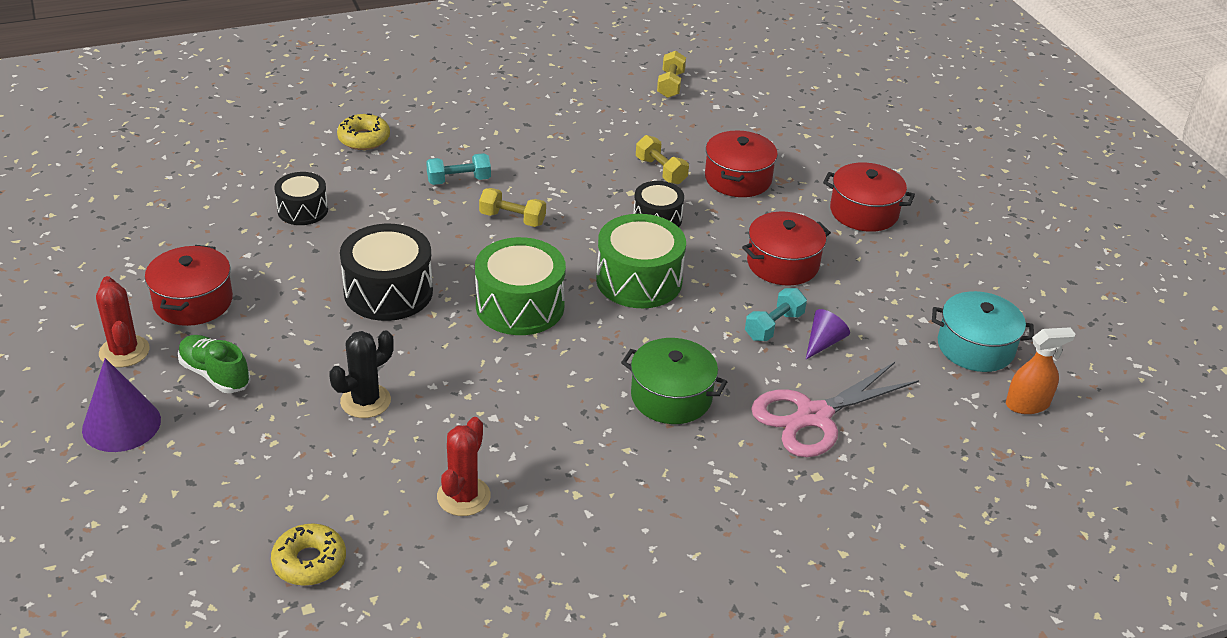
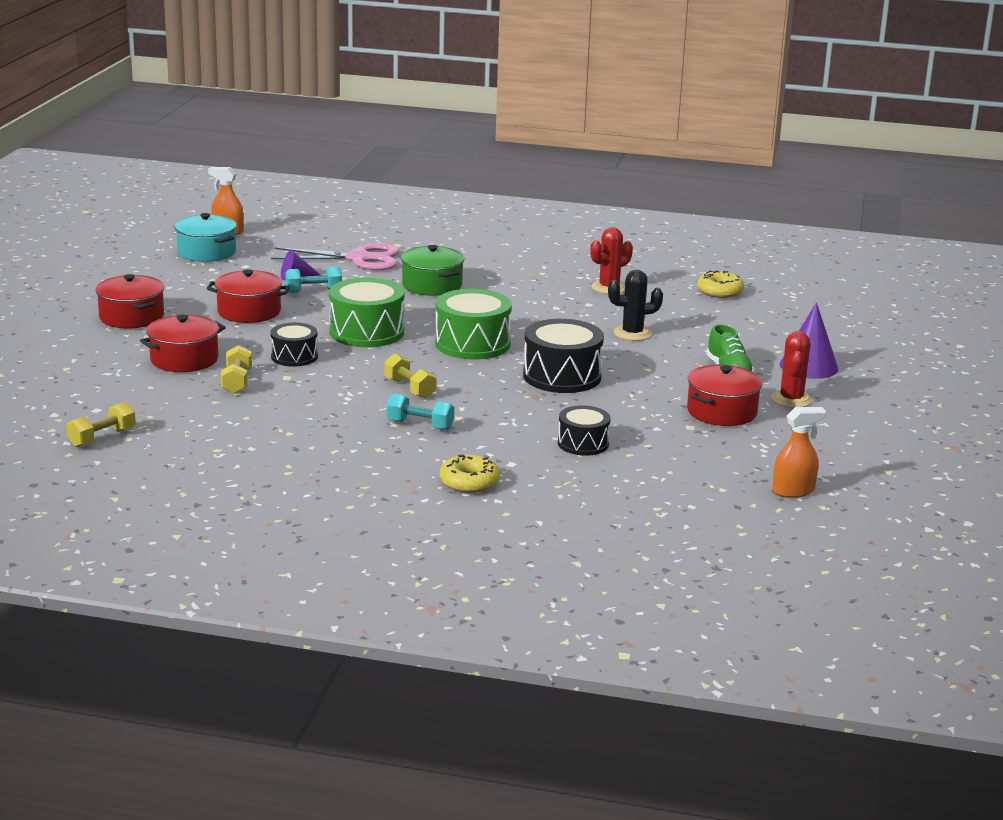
camera: 145 degrees left, 15 degrees down
(83, 222) = (793, 491): none -> orange spray bottle

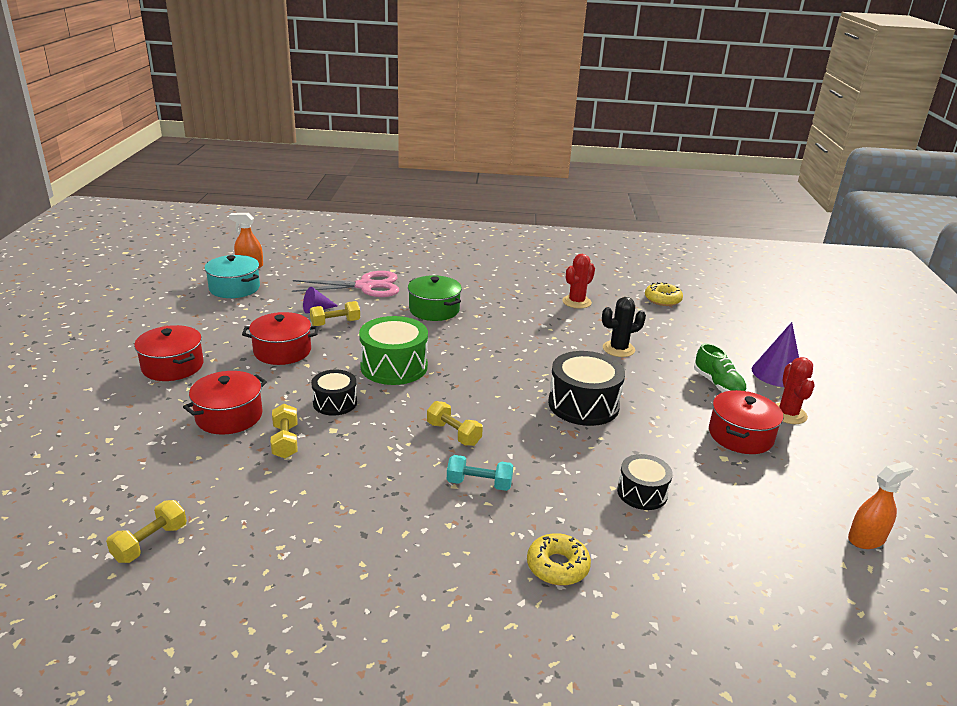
camera: 10 degrees left, 5 degrees up
(313, 291) = (335, 323): turquoise dumbbell -> yellow dumbbell
(472, 344) = (491, 372): green drum -> none

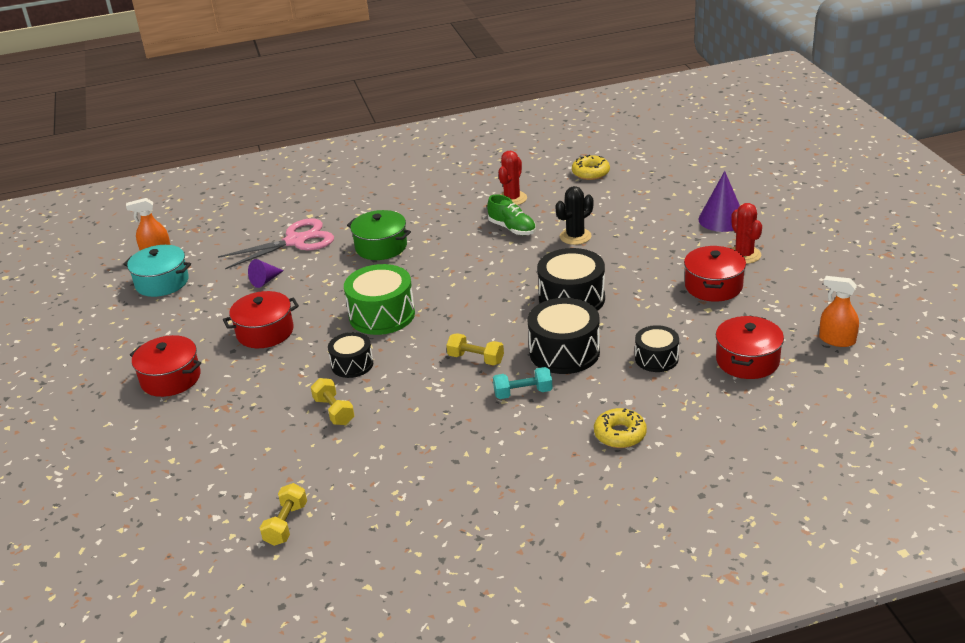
camera: 15 degrees left, 5 degrees up
(229, 416) = (265, 406): red pot -> red pot (747, 361)
(335, 323) = (294, 289): yellow dumbbell -> none
(546, 455) = (564, 352): none -> black drum
(718, 385) = (676, 245): green shoe -> green shoe (512, 229)
(866, 539) = (837, 340): orange spray bottle -> orange spray bottle turned 105 degrees counterclockwise

